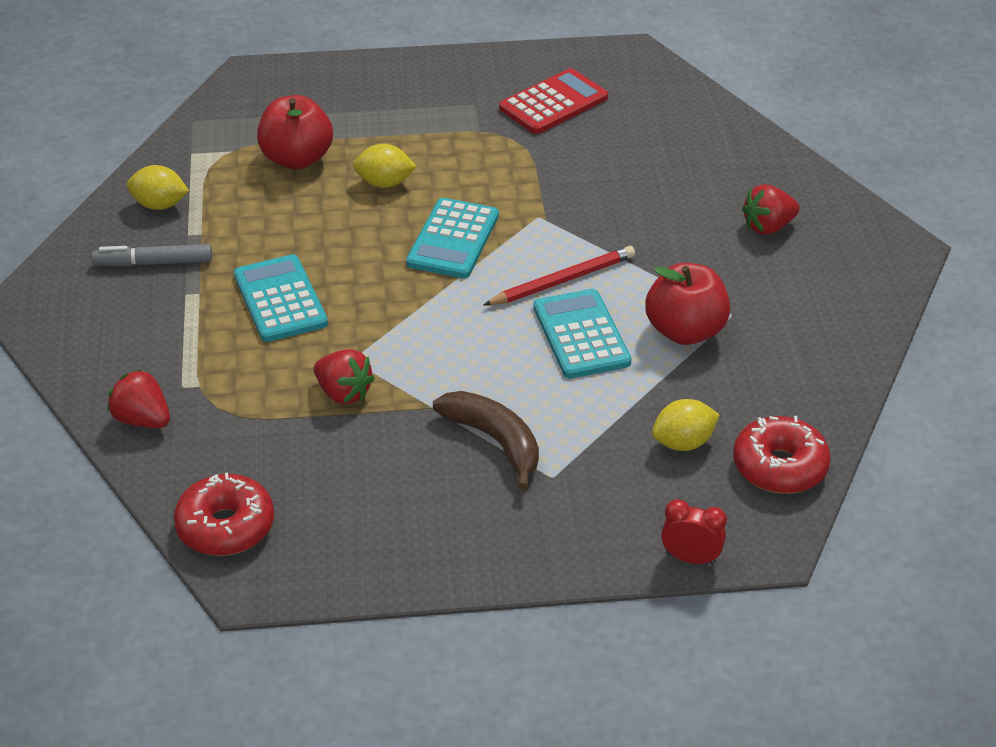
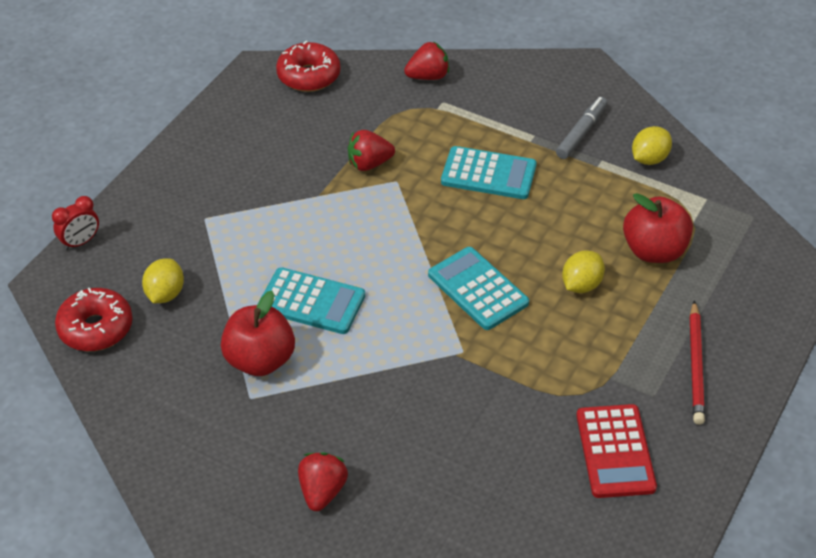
camera: 125 degrees right, 5 degrees up
(495, 441) = (259, 209): brown banana -> none
(562, 281) = (376, 324): red pencil -> red pencil (695, 365)

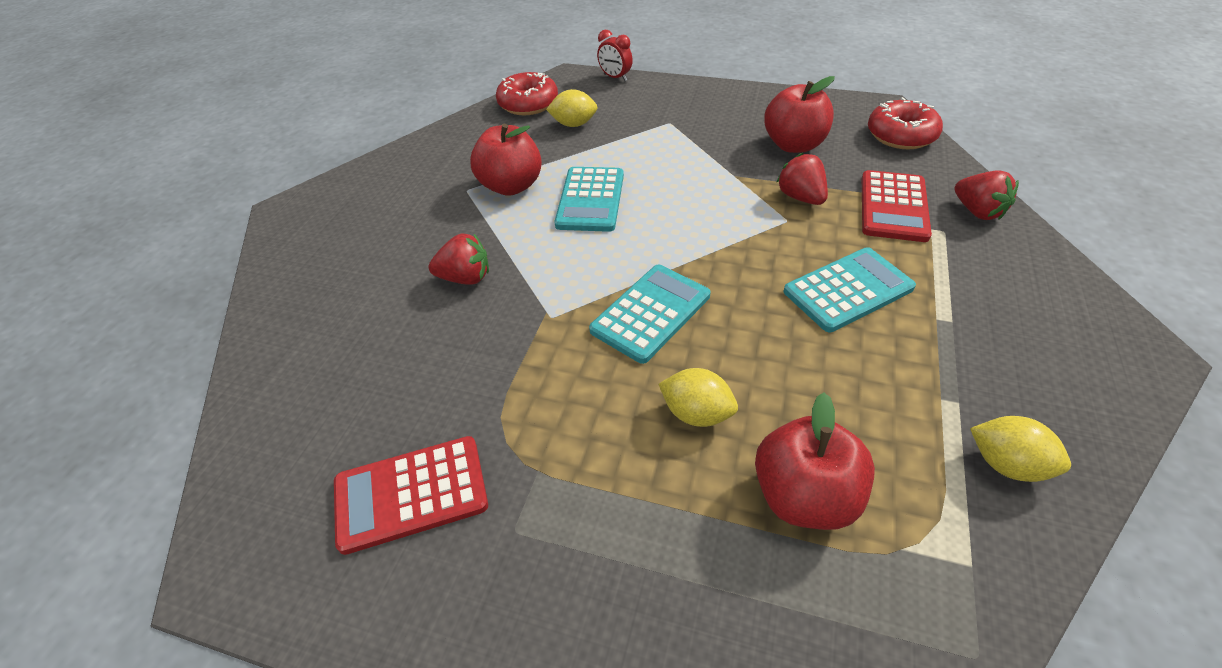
camera: 80 degrees right, 0 degrees up
(290, 144) = (793, 145): none -> red apple
(322, 491) = (361, 252): red strawberry -> red strawberry (465, 278)
(404, 116) = (893, 207): none -> red calculator
(488, 174) = (848, 290): turquoise calculator -> turquoise calculator turned 120 degrees counterclockwise
(581, 133) = (997, 370): grey marker -> none
(695, 365) = (583, 586): red pencil -> none

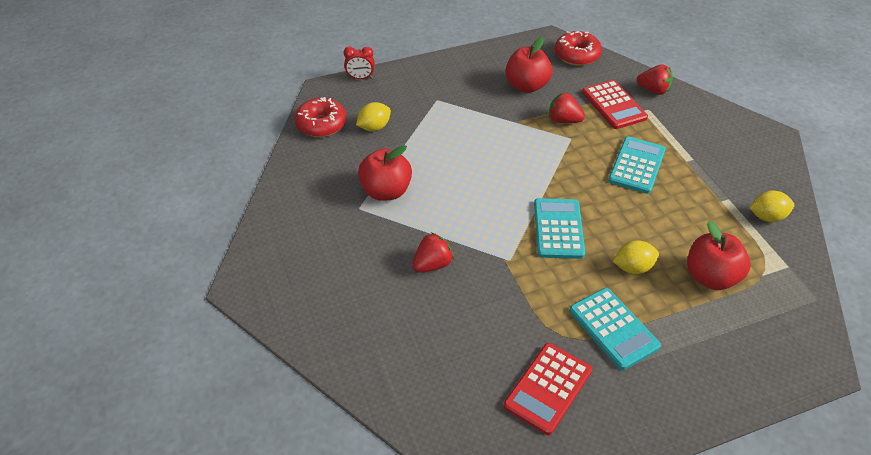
camera: 40 degrees left, 0 degrees up
(590, 200) = (448, 177): turquoise calculator -> turquoise calculator (613, 328)

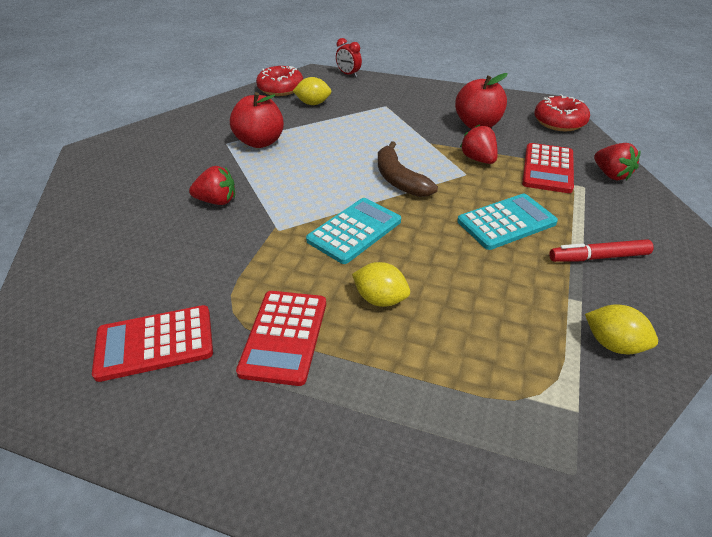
camera: 40 degrees right, 5 degrees down
(534, 168) = (399, 180): none -> brown banana
(613, 328) = (284, 336): turquoise calculator -> red calculator
(708, 162) = (598, 257): none -> red marker
(710, 277) = (455, 358): red apple -> none

